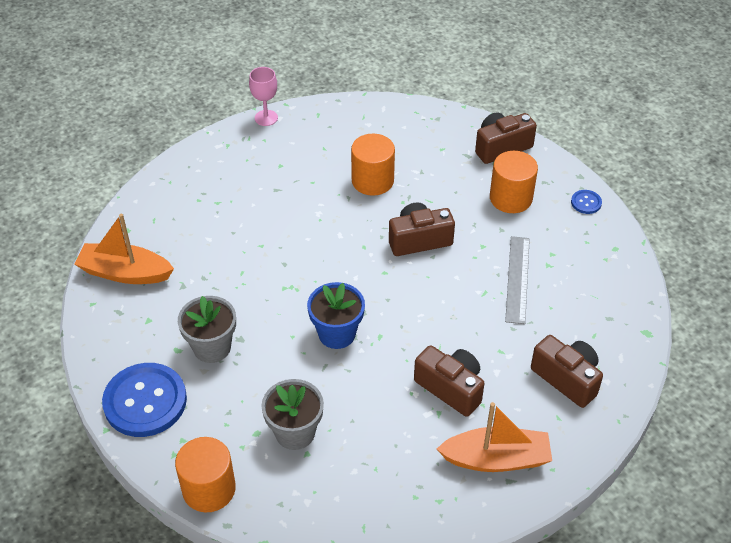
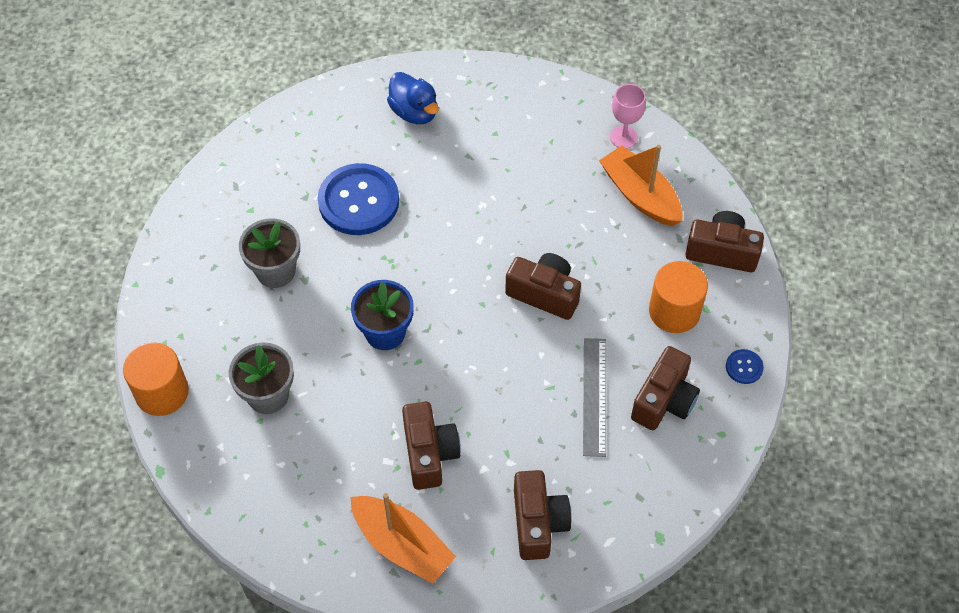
camera: 40 degrees right, 10 degrees up
(125, 273) = (272, 153): orange boat -> orange boat (640, 195)
(145, 401) = (184, 281): blue button -> blue button (358, 201)
(208, 185) = (414, 112): none -> blue duck
(266, 118) = (529, 75): pink goblet -> pink goblet (623, 137)
(372, 181) = (562, 205): orange cylinder -> none
(517, 279) = (594, 396): grey ruler -> grey ruler turned 45 degrees counterclockwise
(561, 252) = (664, 400): none -> brown camera

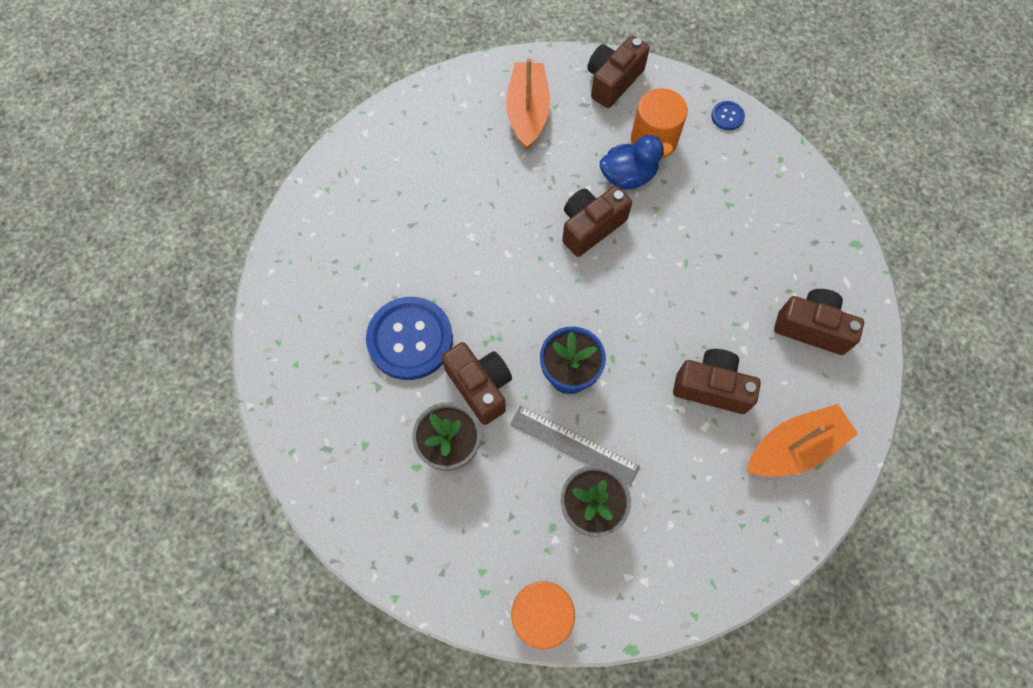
camera: 65 degrees left, 10 degrees up
(414, 112) = (334, 249): blue duck -> blue duck (628, 176)
(594, 396) = (709, 233): grey ruler -> grey ruler (574, 445)
(623, 137) = (461, 97): pink goblet -> none
(640, 195) = (527, 112): orange boat -> orange boat turned 105 degrees clockwise
(664, 400) = (734, 185): brown camera -> brown camera (480, 386)

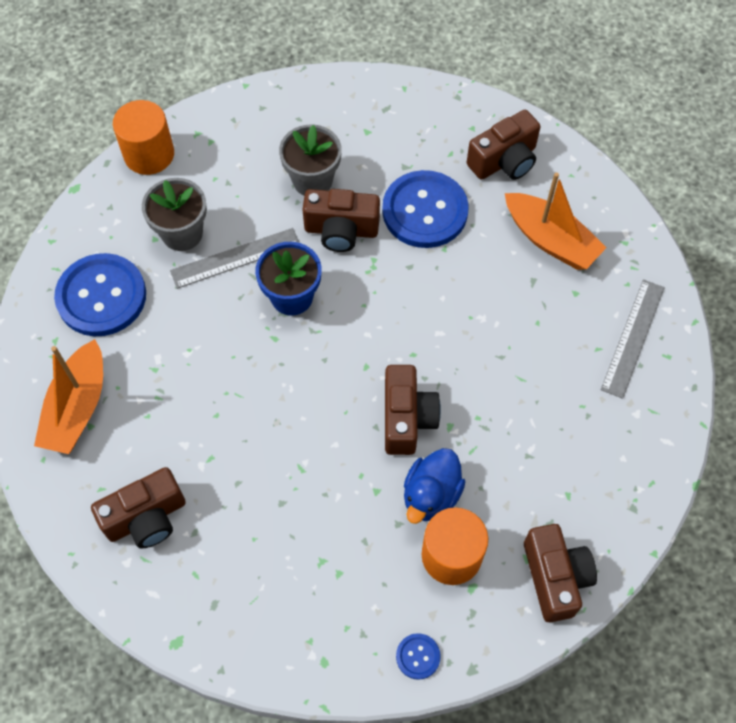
camera: 130 degrees right, 5 degrees down
(406, 138) = (633, 338): none -> grey ruler
(527, 112) = (580, 463): orange boat -> orange boat (550, 240)
(700, 519) = (101, 296): none -> blue button
(711, 387) = (180, 390): brown camera -> brown camera (504, 161)

